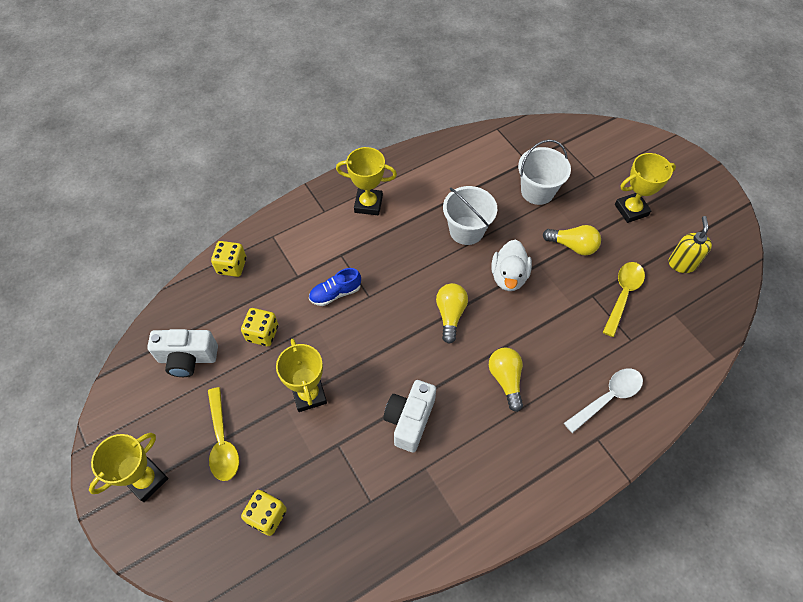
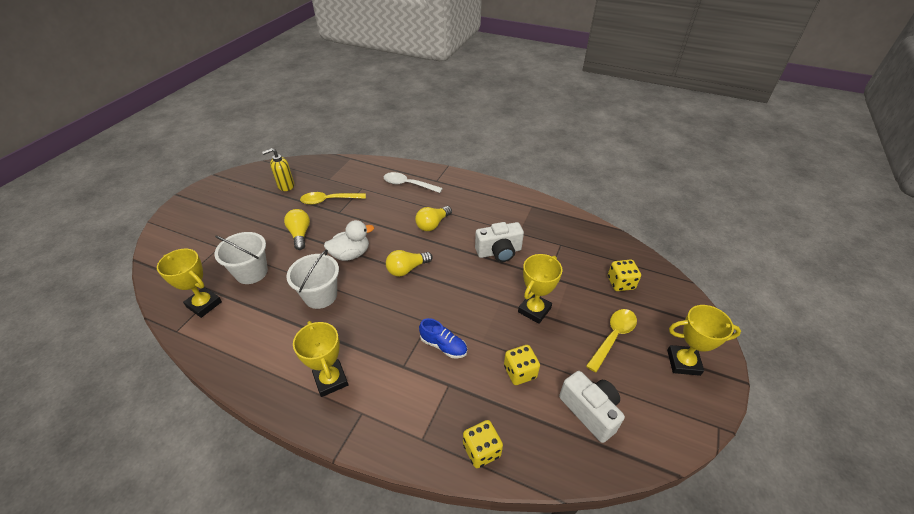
camera: 125 degrees left, 15 degrees down
(631, 210) = (247, 219): yellow trophy -> yellow trophy (204, 304)

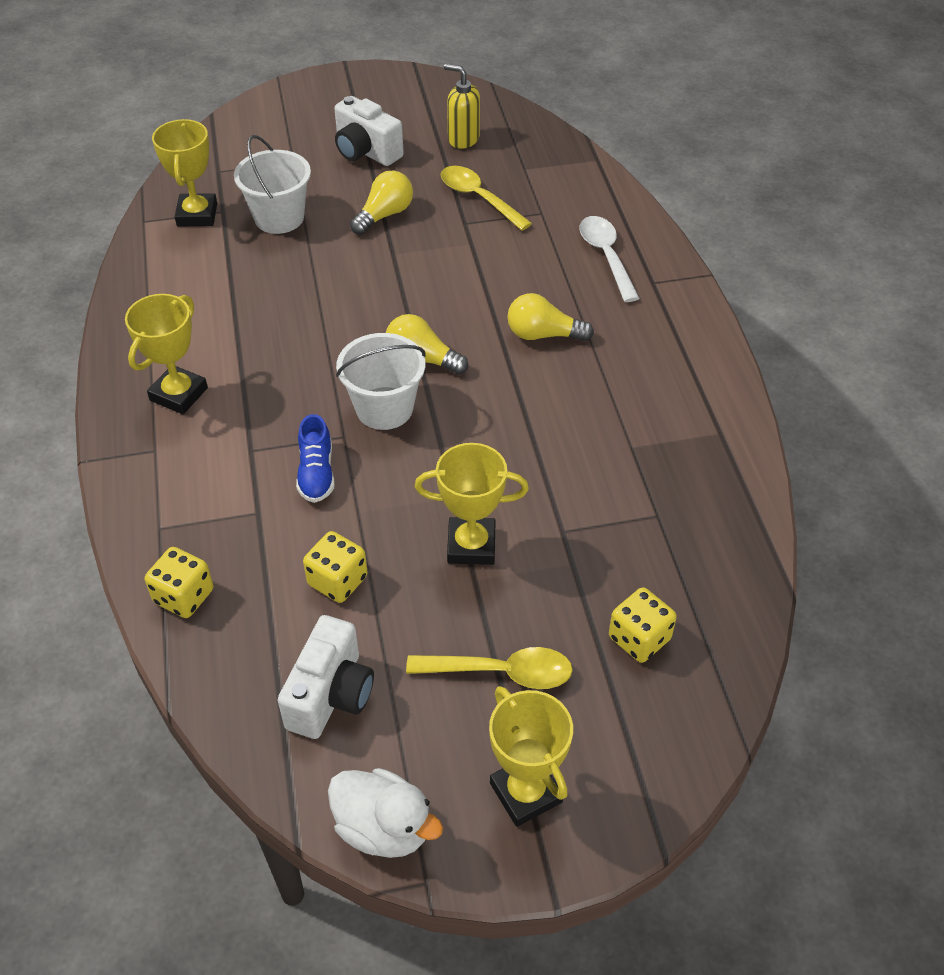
camera: 55 degrees right, 5 degrees up
(320, 296) = (297, 303): white bucket -> white bucket (384, 408)
(351, 254) = (395, 286): white duck -> white duck (384, 828)
(499, 252) = (559, 444): white camera -> white camera (366, 151)

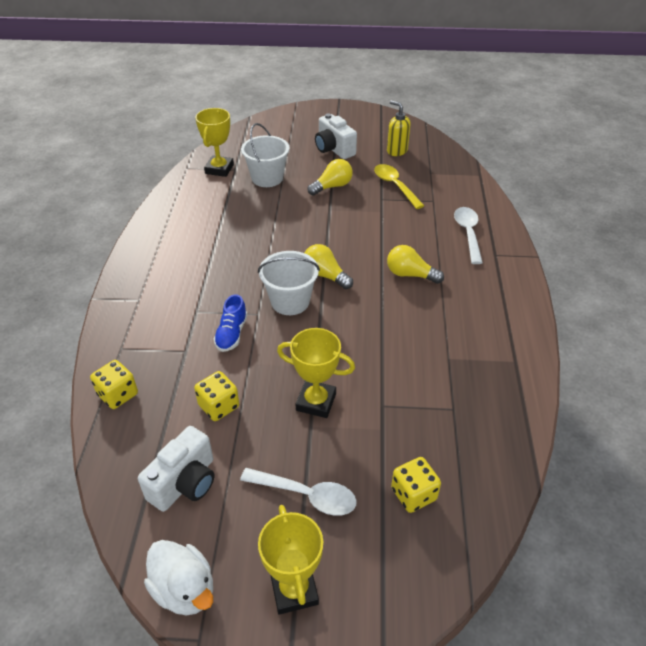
camera: 15 degrees right, 5 degrees down
(178, 394) = (166, 269): yellow trophy -> none
(501, 672) = (306, 495): yellow spoon -> white spoon

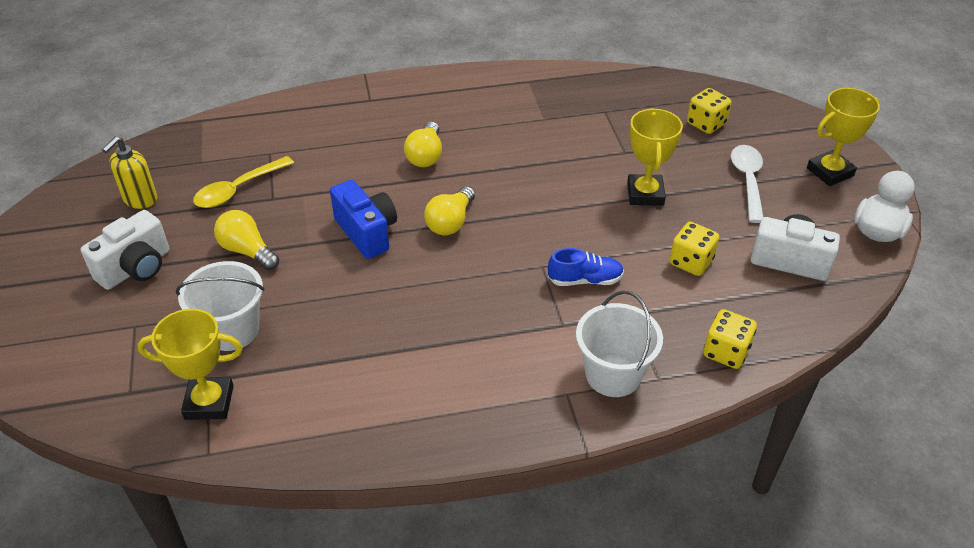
camera: 105 degrees left, 0 degrees up
(290, 301) = (509, 243): white bucket -> white bucket (613, 374)
(330, 235) = (367, 232): none -> blue camera
(468, 233) = (335, 120): white spoon -> none

